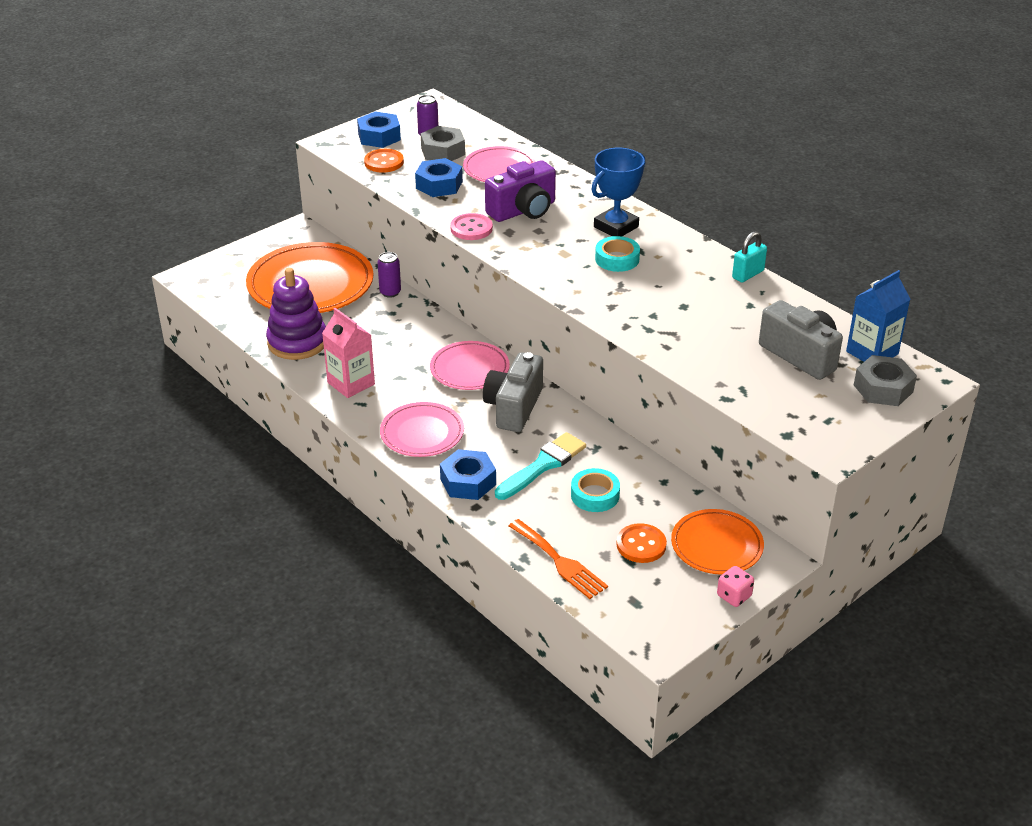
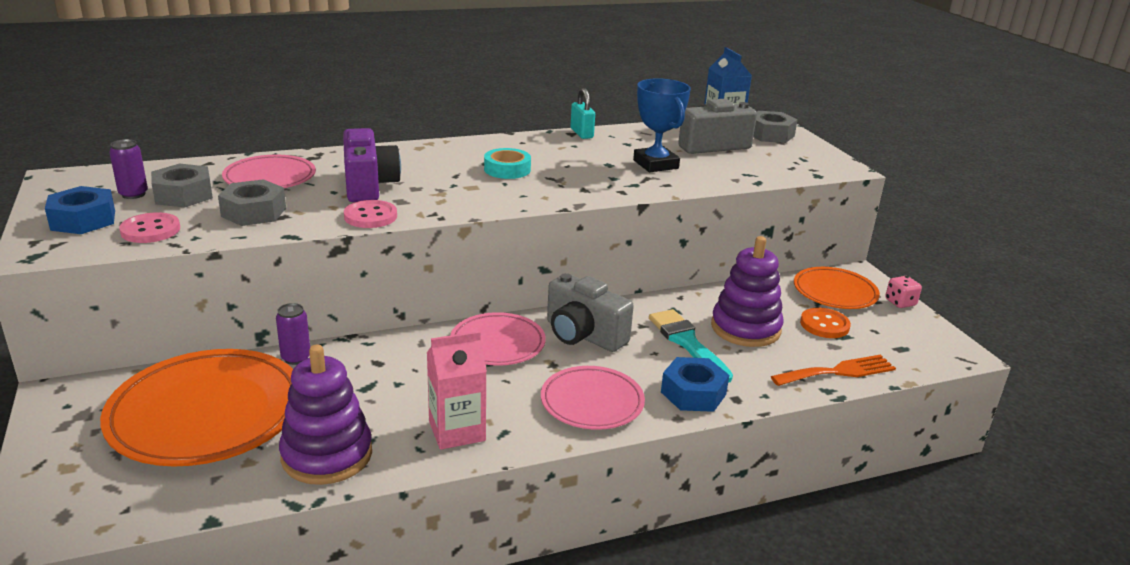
camera: 70 degrees left, 10 degrees down
(384, 162) = (150, 230): orange button -> pink button
(439, 185) = (254, 212): blue nut -> grey nut
(595, 495) = (745, 328): turquoise tape -> purple stacking toy
(616, 227) = (451, 157): blue trophy -> blue trophy (655, 164)

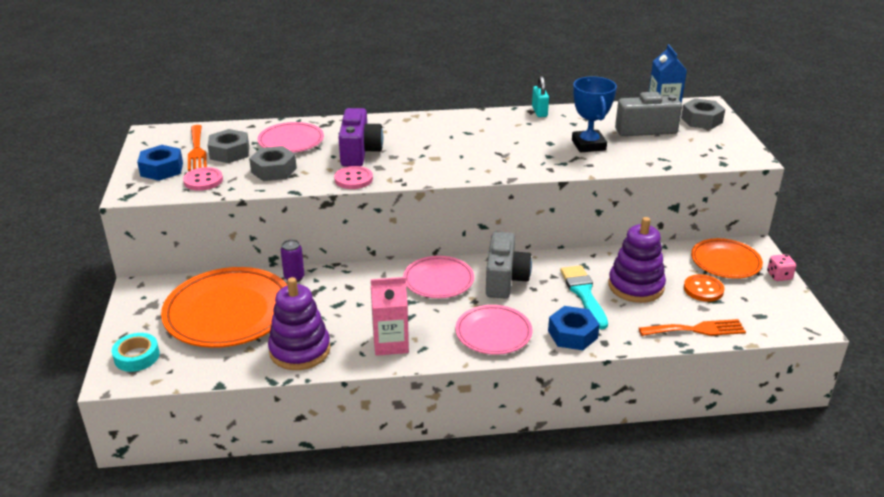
camera: 15 degrees right, 5 degrees up
(133, 194) = (197, 150): purple can -> orange fork
(507, 169) = (467, 143): turquoise tape -> turquoise tape (137, 356)
(583, 335) = (505, 280): grey camera -> grey camera turned 135 degrees counterclockwise

